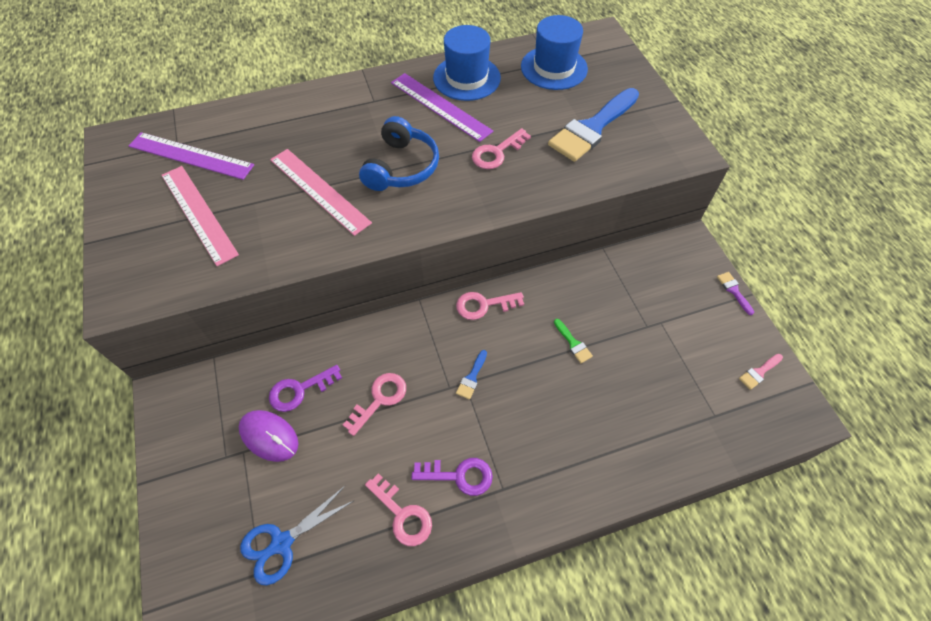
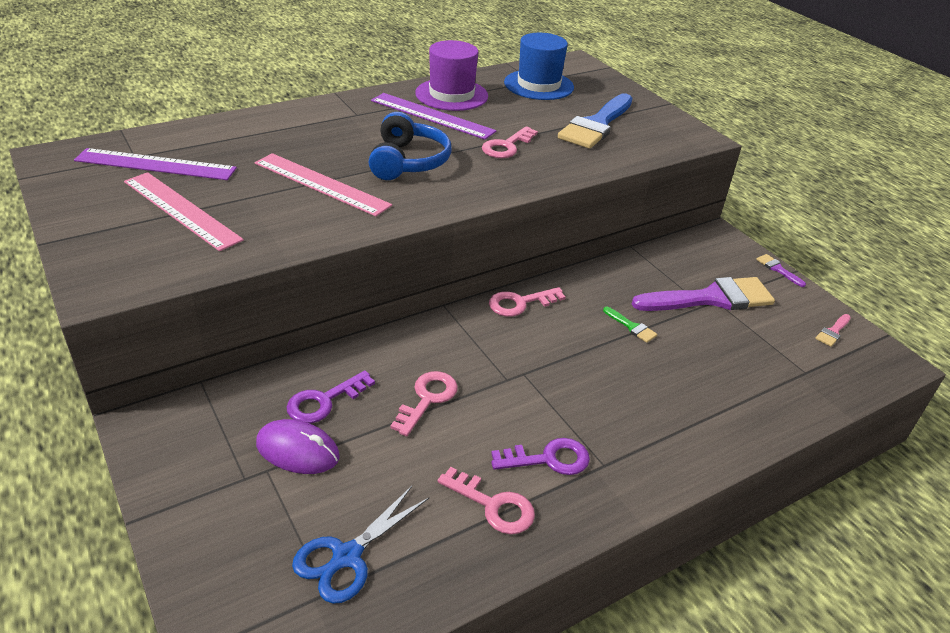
camera: 15 degrees left, 20 degrees down
(466, 78) = (451, 95): blue hat -> purple hat
(472, 377) = (530, 367): blue brush -> none
(657, 319) = (711, 298): none -> purple brush

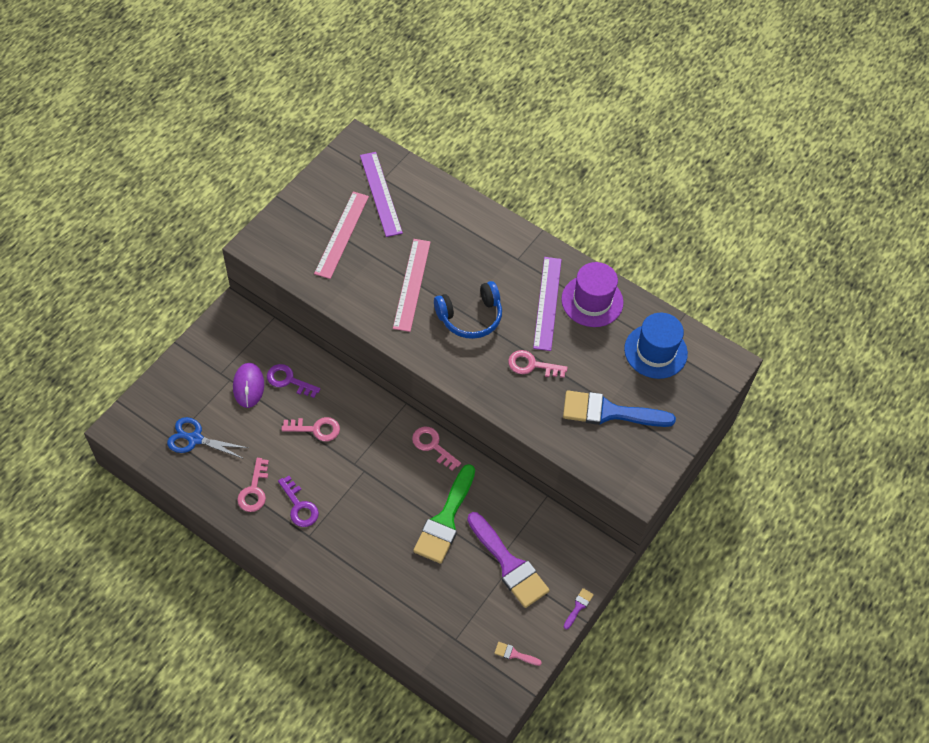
camera: 65 degrees right, 20 degrees up
(631, 327) = (445, 520): green brush -> green brush, size x2.45

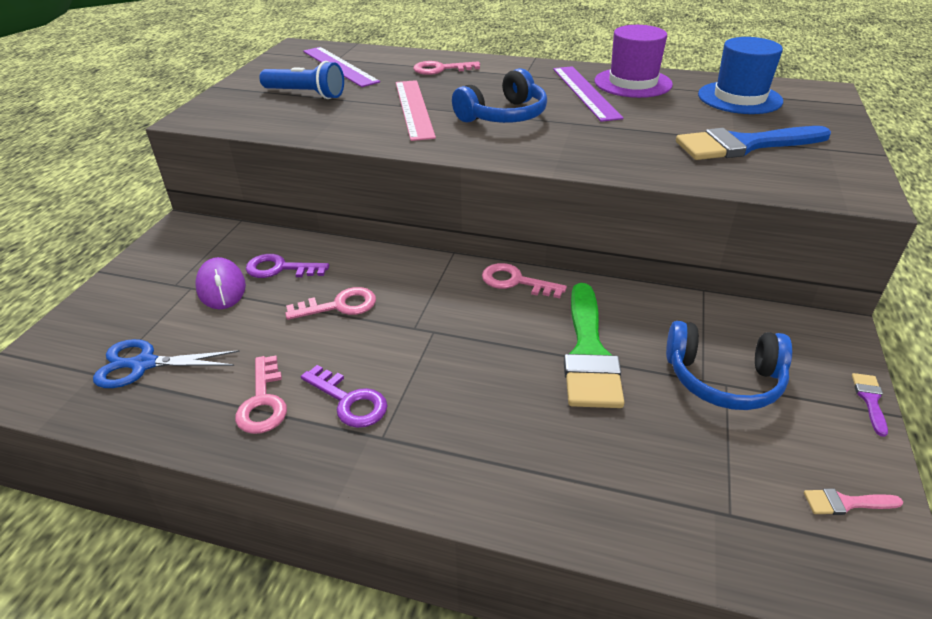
camera: 15 degrees left, 20 degrees down
(342, 234) = (305, 94): pink ruler -> blue flashlight
(509, 564) = (723, 379): purple brush -> blue headphones
(532, 365) = (612, 132): pink key -> pink key (441, 69)

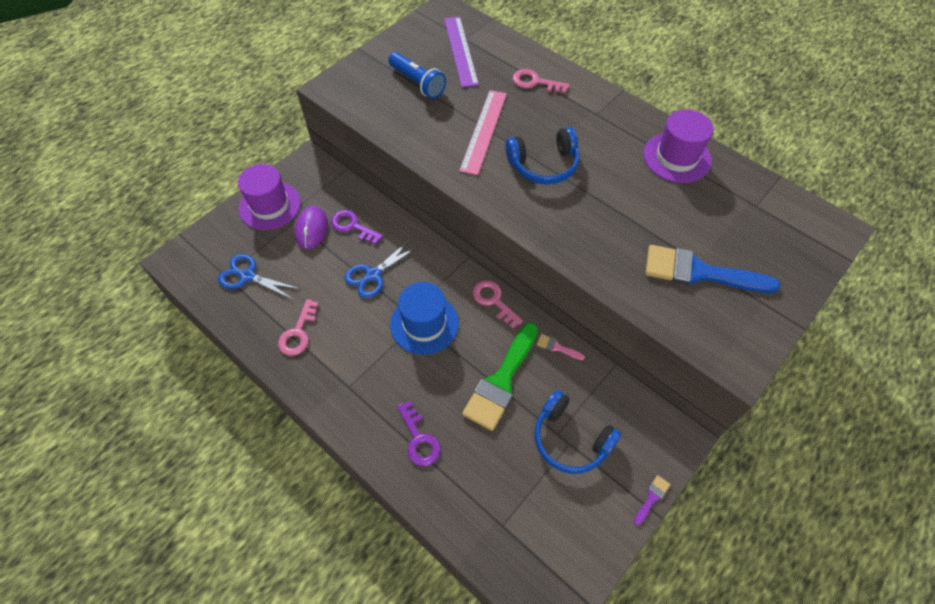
camera: 25 degrees right, 20 degrees up
(144, 282) = (270, 205): none -> purple hat
(339, 306) = (373, 275): pink key -> blue scissors
(349, 401) = (343, 353): purple key -> purple key (419, 439)
(585, 92) = (628, 156): purple ruler -> none
(739, 98) = (750, 211): blue hat -> blue hat (424, 323)
(845, 503) = (572, 552): pink brush -> pink brush (557, 347)

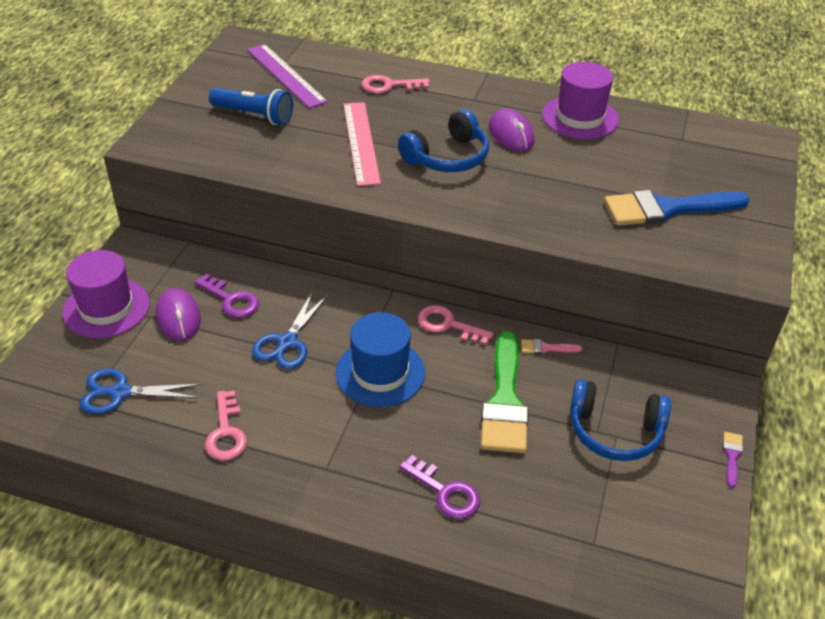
camera: 25 degrees left, 15 degrees down
(352, 226) = (231, 300): purple key -> purple key turned 150 degrees counterclockwise
(608, 157) = (511, 134): none -> purple mouse

